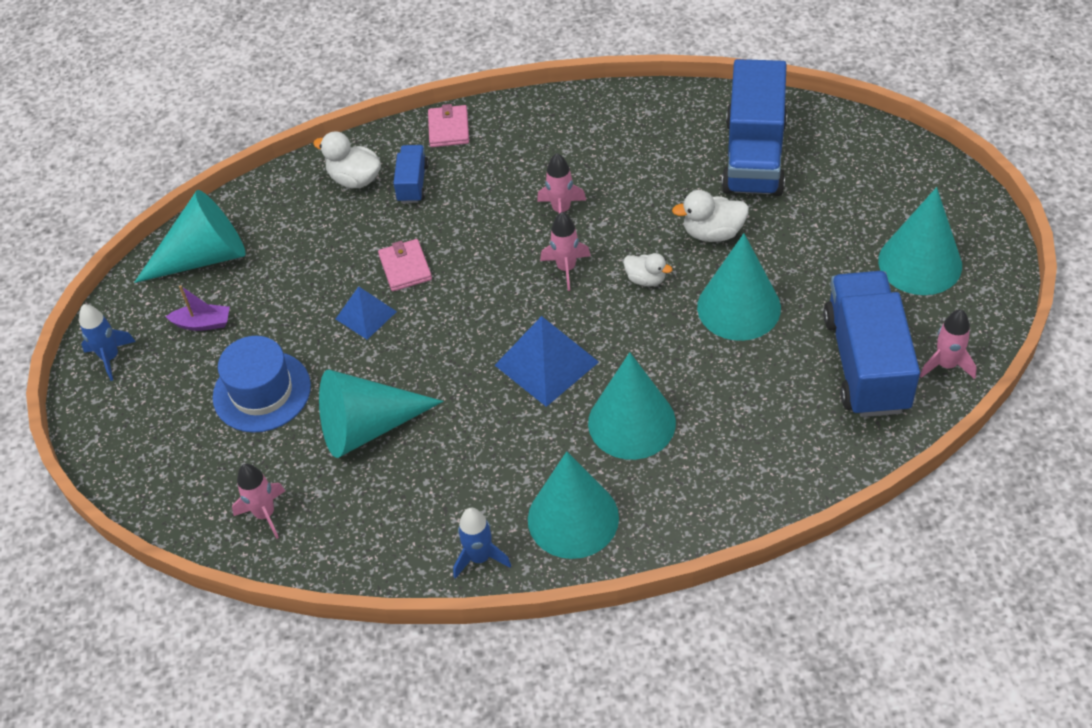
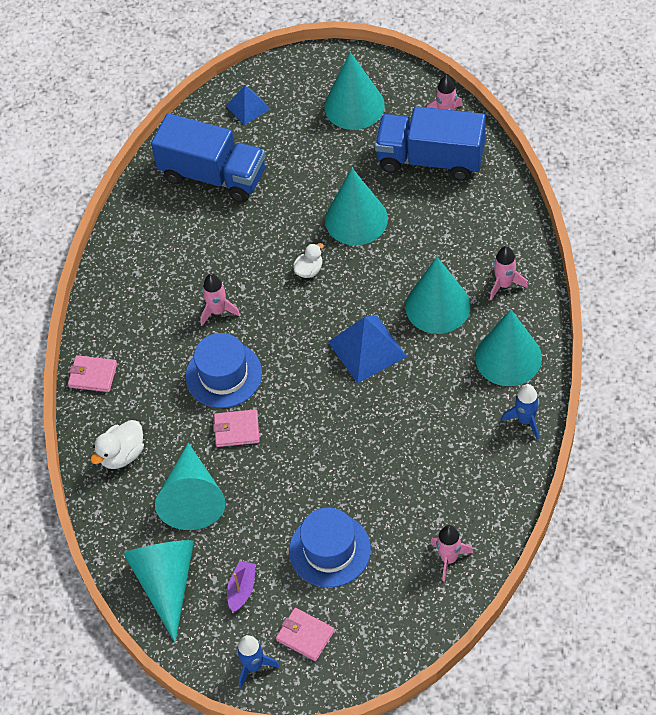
camera: 75 degrees left, 5 degrees up
(151, 394) = (305, 635): none -> pink wallet
(366, 315) = (276, 465): blue pyramid -> blue pyramid (248, 107)
(368, 426) = (388, 477): turquoise cone -> turquoise cone (192, 497)
(413, 183) = (145, 411): blue truck -> none
(476, 237) = (223, 375): none -> blue hat
(566, 268) = (279, 319): pink rocket -> pink rocket (504, 284)
(713, 233) = (279, 218): white duck -> none

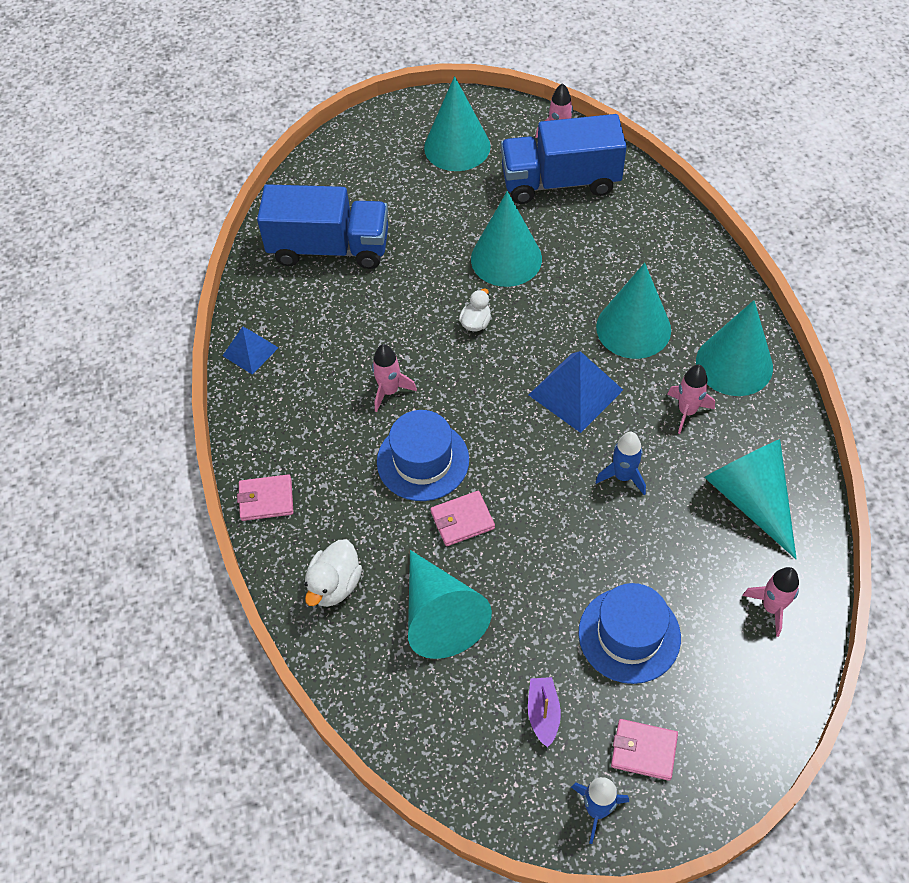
camera: 20 degrees left, 0 degrees up
(166, 583) = (447, 731): turquoise cone -> turquoise cone (751, 499)
(248, 107) = (342, 171): blue pyramid -> blue pyramid (250, 351)
(504, 284) = (695, 289): pink rocket -> pink rocket (687, 411)
(525, 420) = (784, 427): blue rocket -> blue rocket (623, 476)

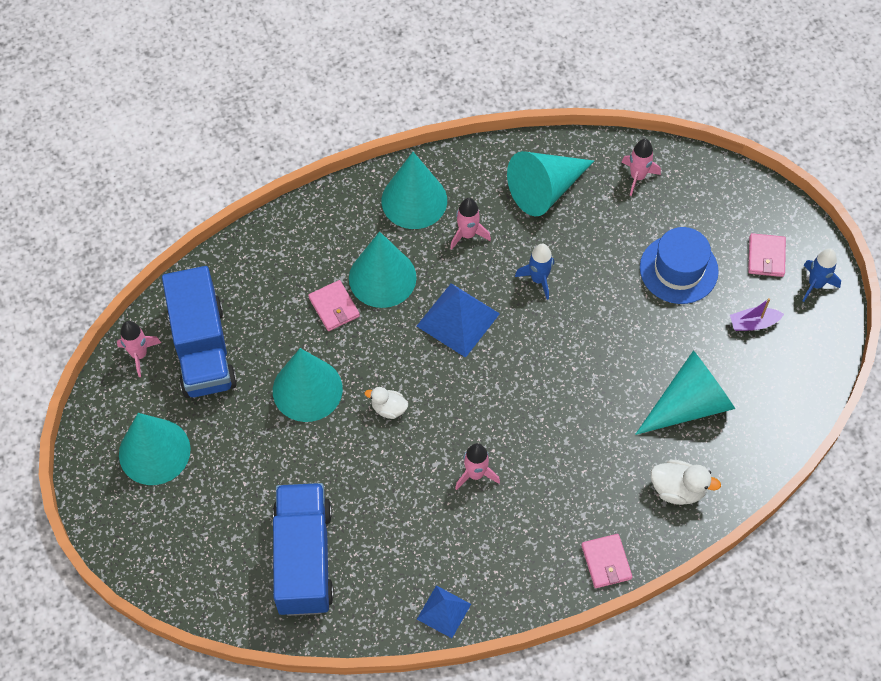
camera: 100 degrees left, 5 degrees up
(423, 460) = (546, 435): blue hat -> none
(462, 520) = (600, 397): pink wallet -> pink wallet (334, 307)

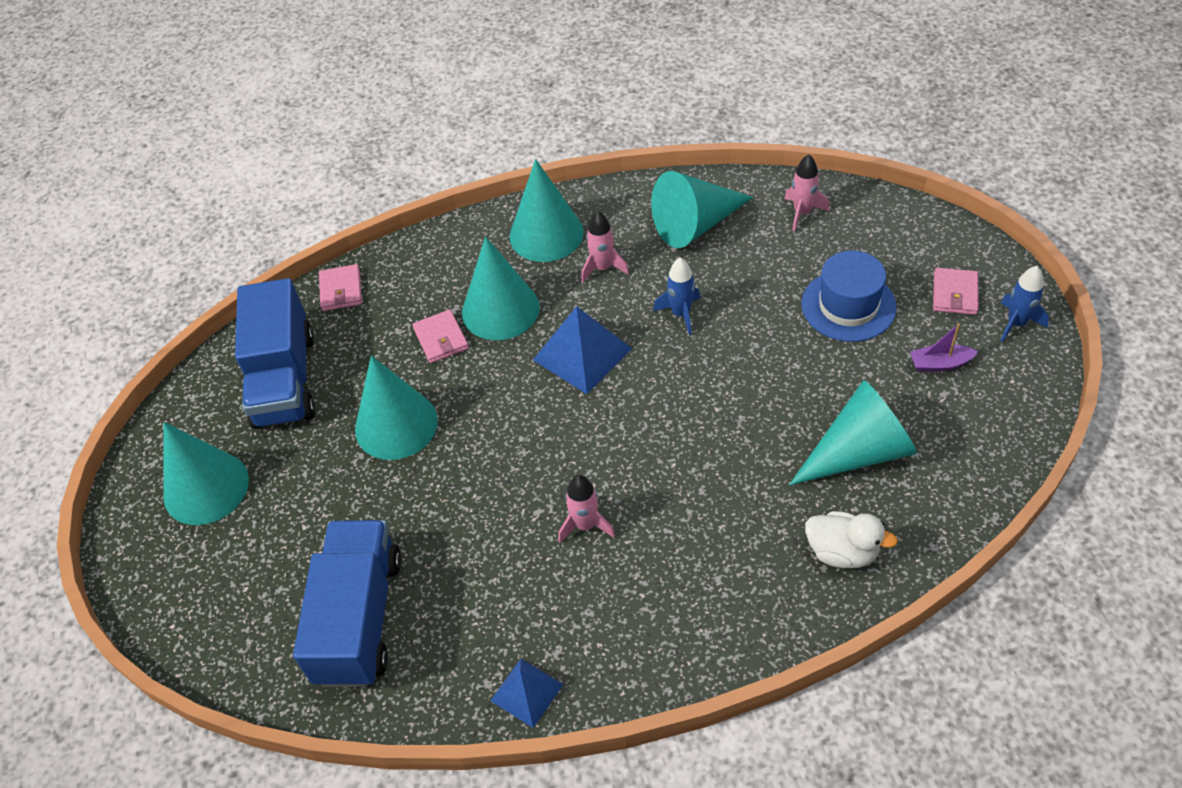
camera: 10 degrees right, 10 degrees down
(139, 355) = (212, 384): pink rocket -> none
(388, 408) = (488, 447): white duck -> none
(606, 562) = (744, 638): pink wallet -> pink wallet (341, 290)

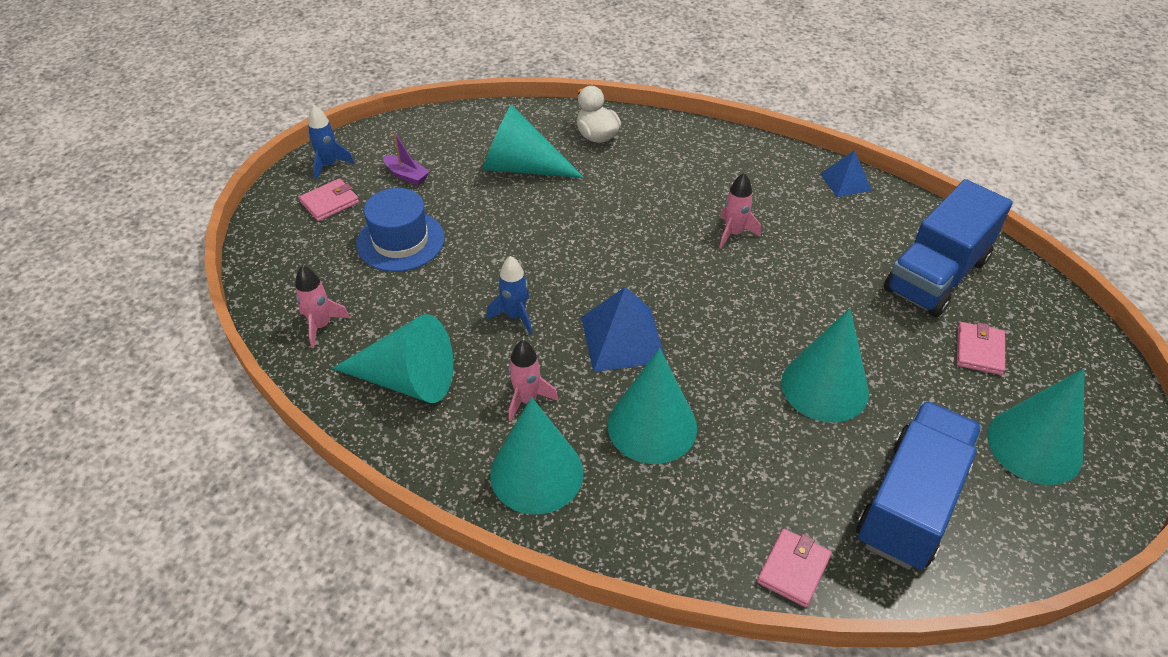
camera: 145 degrees left, 5 degrees down
(441, 339) = (729, 437): pink wallet -> pink wallet (979, 351)

